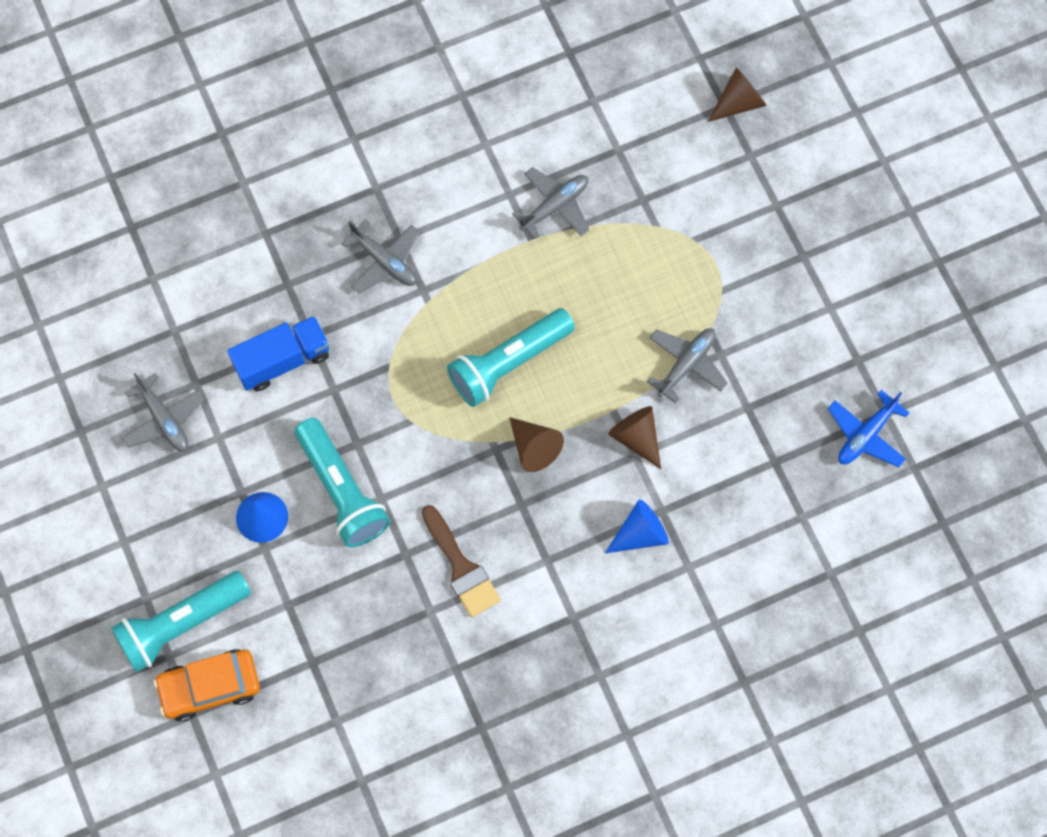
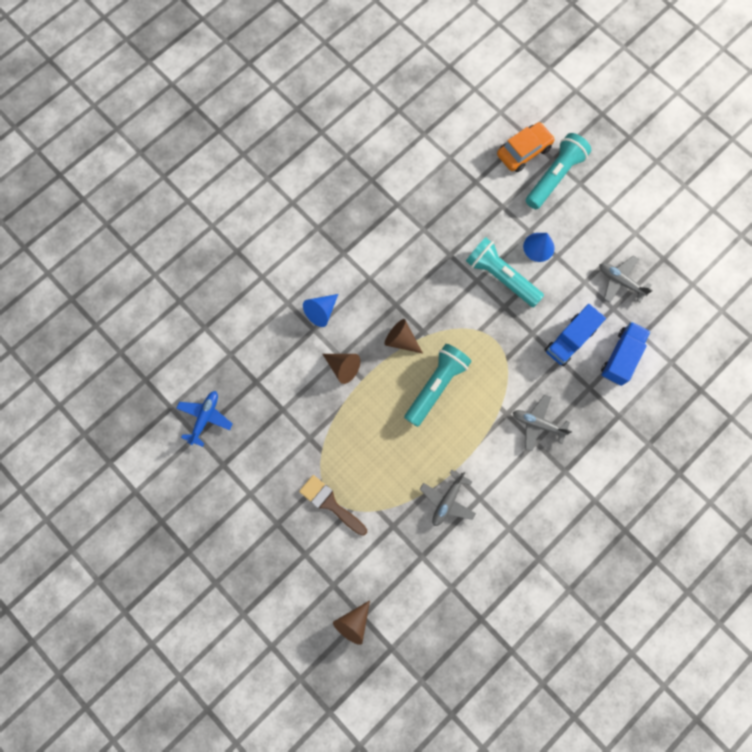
camera: 160 degrees right, 5 degrees up
(220, 310) = (621, 357): none -> blue truck
(461, 567) = (416, 258): brown brush -> brown brush (330, 503)
(686, 365) = (328, 423): grey plane -> none

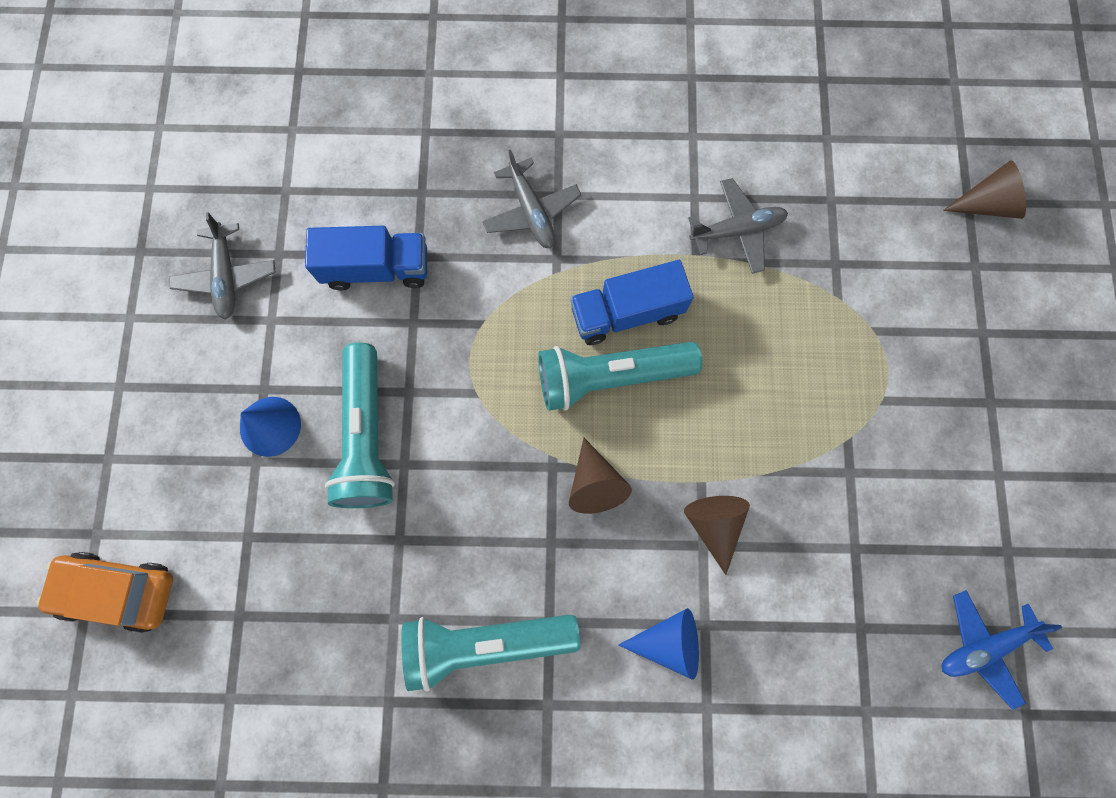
camera: 135 degrees left, 0 degrees up
(330, 503) = (895, 362): brown brush -> none
(554, 176) = (127, 505): turquoise flashlight -> turquoise flashlight (485, 642)
(621, 357) = (341, 190): blue truck -> blue truck (626, 313)

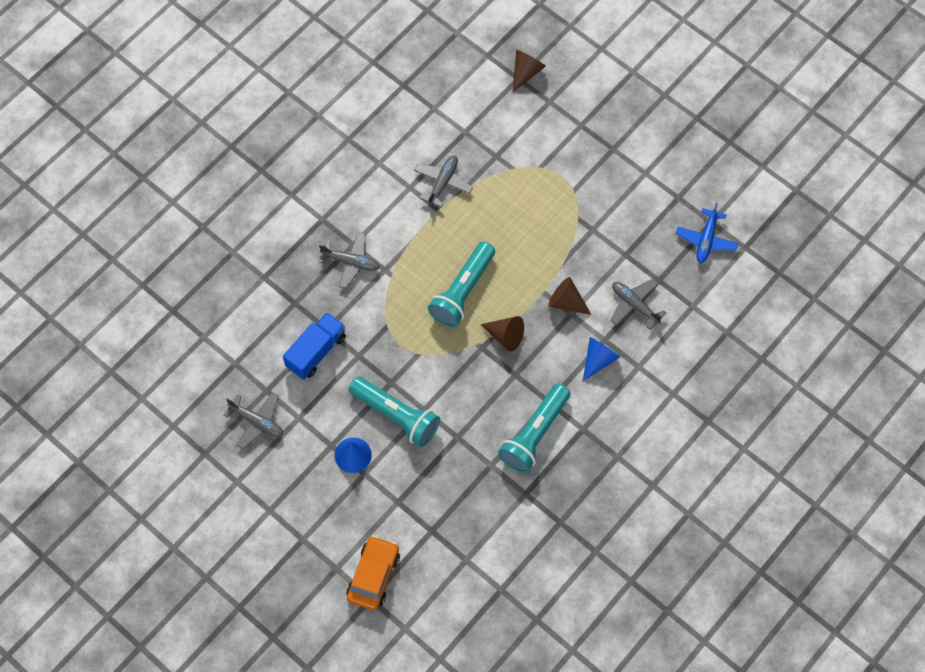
camera: 50 degrees left, 10 degrees down
(118, 591) = (373, 576): orange car -> orange car turned 150 degrees clockwise
(626, 313) = (439, 260): blue truck -> none
(793, 625) = (635, 305): none -> grey plane

